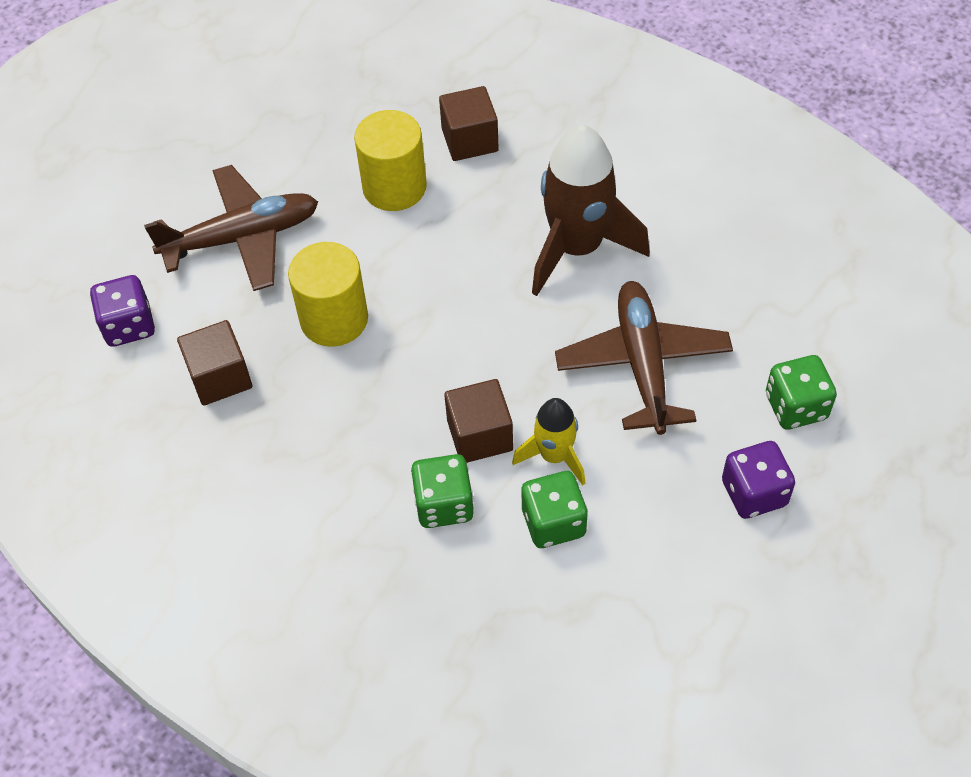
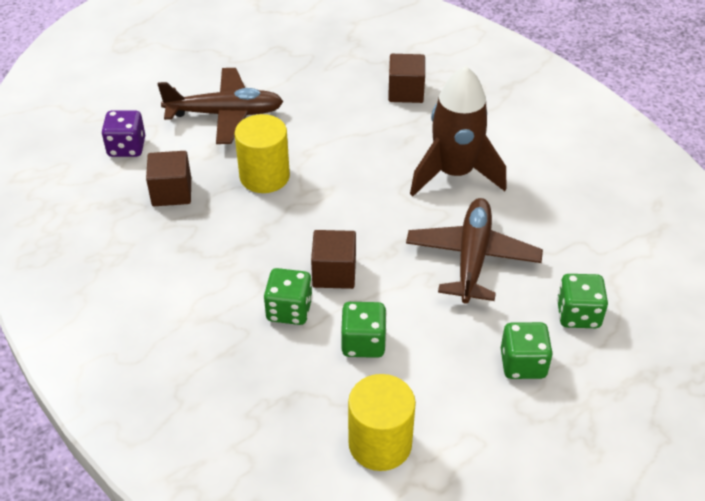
camera: 15 degrees right, 10 degrees down
(394, 187) = (341, 108): yellow cylinder -> yellow cylinder (380, 443)
(554, 456) = (382, 300): yellow rocket -> none
(754, 493) = (523, 364): purple dice -> green dice

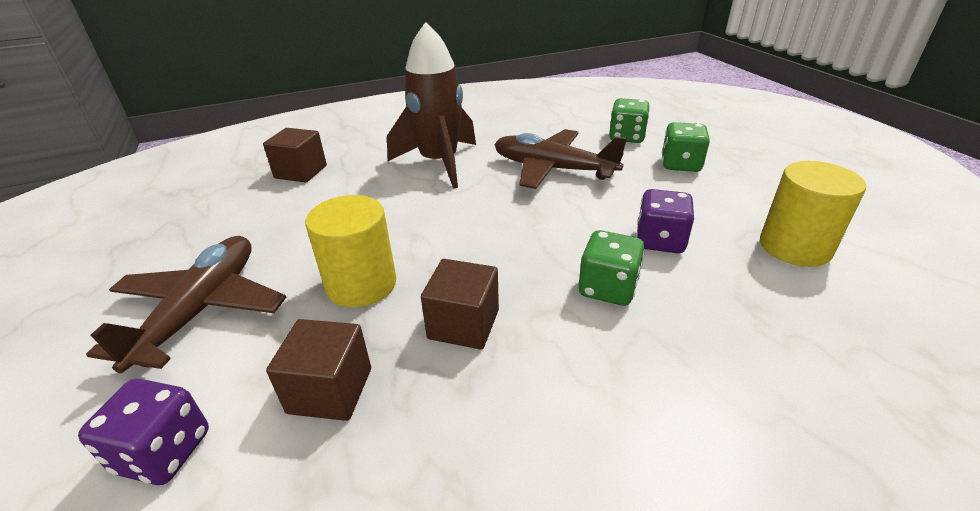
camera: 75 degrees left, 10 degrees down
(334, 273) = (553, 248): brown cube -> brown cube (463, 324)
(363, 343) = (660, 241): green dice -> purple dice

